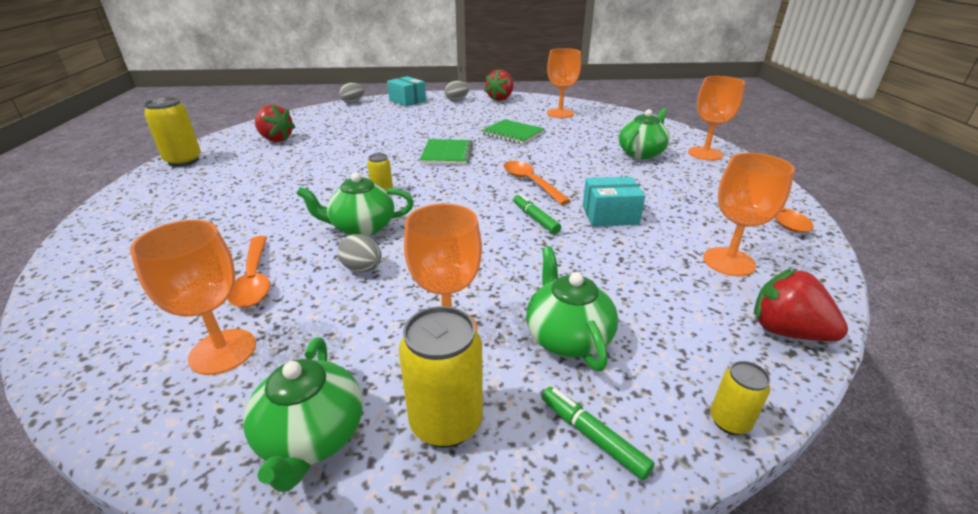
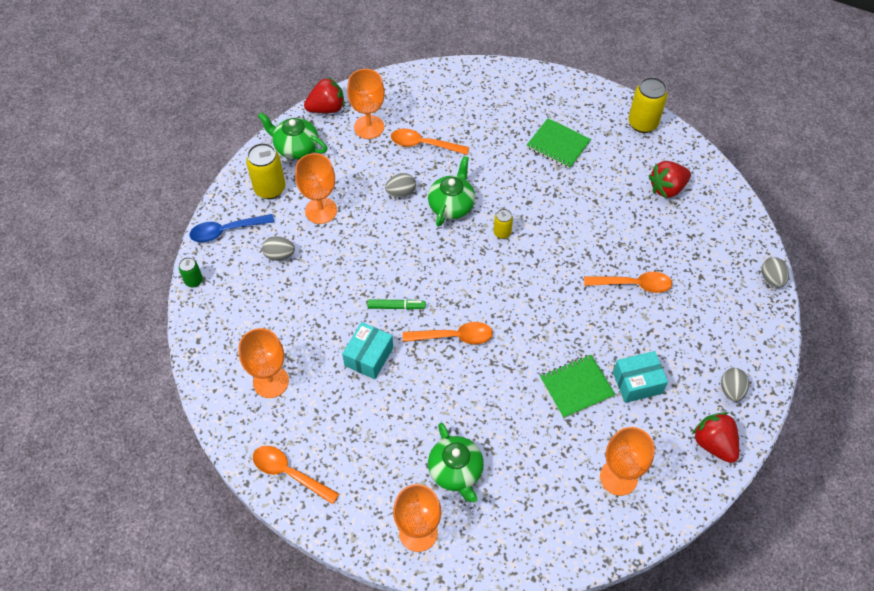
camera: 120 degrees right, 25 degrees up
(396, 133) = (633, 284): none -> orange spoon
(407, 100) = (753, 336): turquoise box -> turquoise box (637, 383)
(447, 154) = (553, 305): green notebook -> green notebook (558, 145)
(567, 337) = (279, 255): green teapot -> grey egg
(592, 436) = (226, 231): green marker -> blue spoon
(729, 421) = (194, 281): yellow can -> green can
(786, 331) = (208, 352): red strawberry -> red strawberry (327, 108)

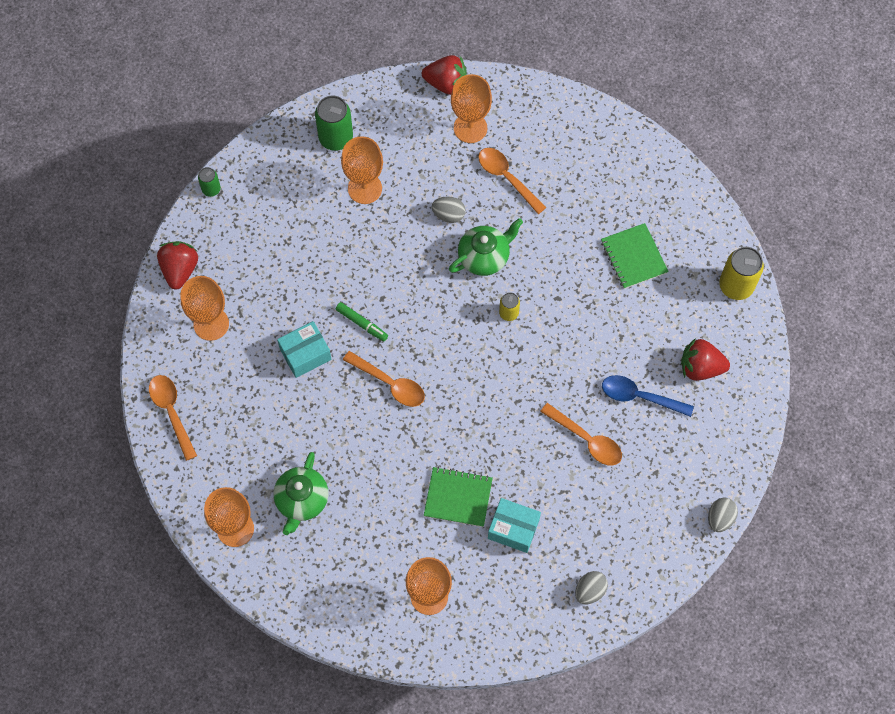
camera: 35 degrees right, 10 degrees up
(226, 231) = (270, 157): blue spoon -> blue spoon (640, 397)
(270, 189) = (336, 138): yellow can -> green can
(279, 255) = (298, 210): grey egg -> none
(296, 147) = (388, 109): green teapot -> none
(714, 443) = (533, 624): red strawberry -> red strawberry (180, 270)

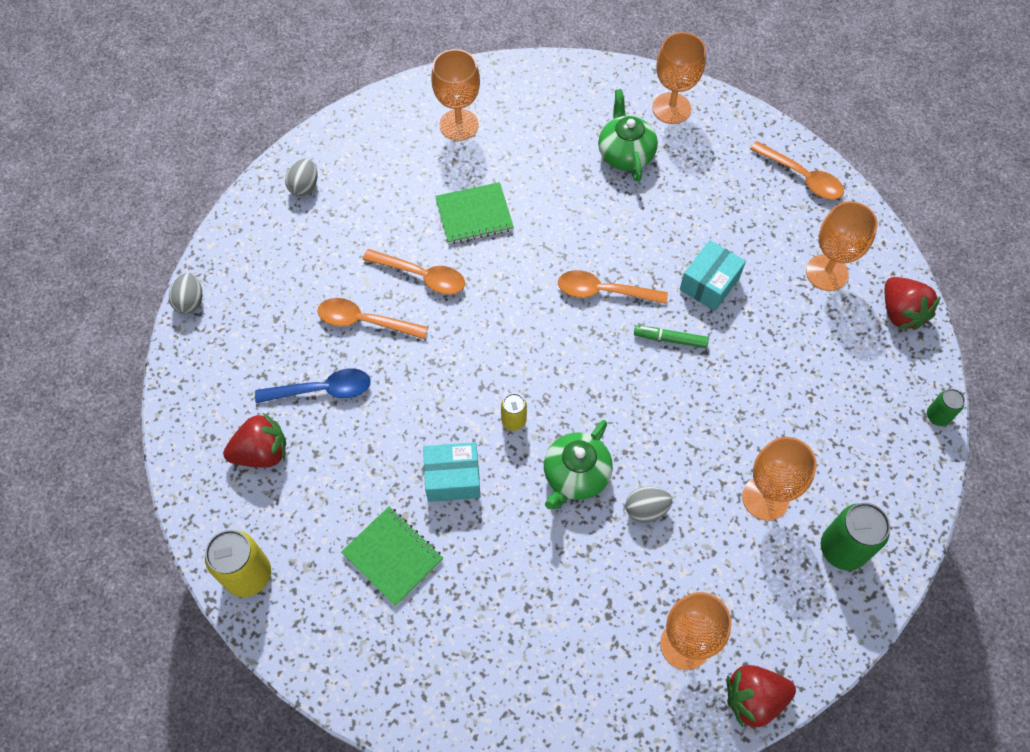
camera: 155 degrees right, 5 degrees down
(507, 178) = (600, 593): orange spoon -> orange spoon (421, 276)
(513, 529) = (404, 209): turquoise box -> turquoise box (452, 478)

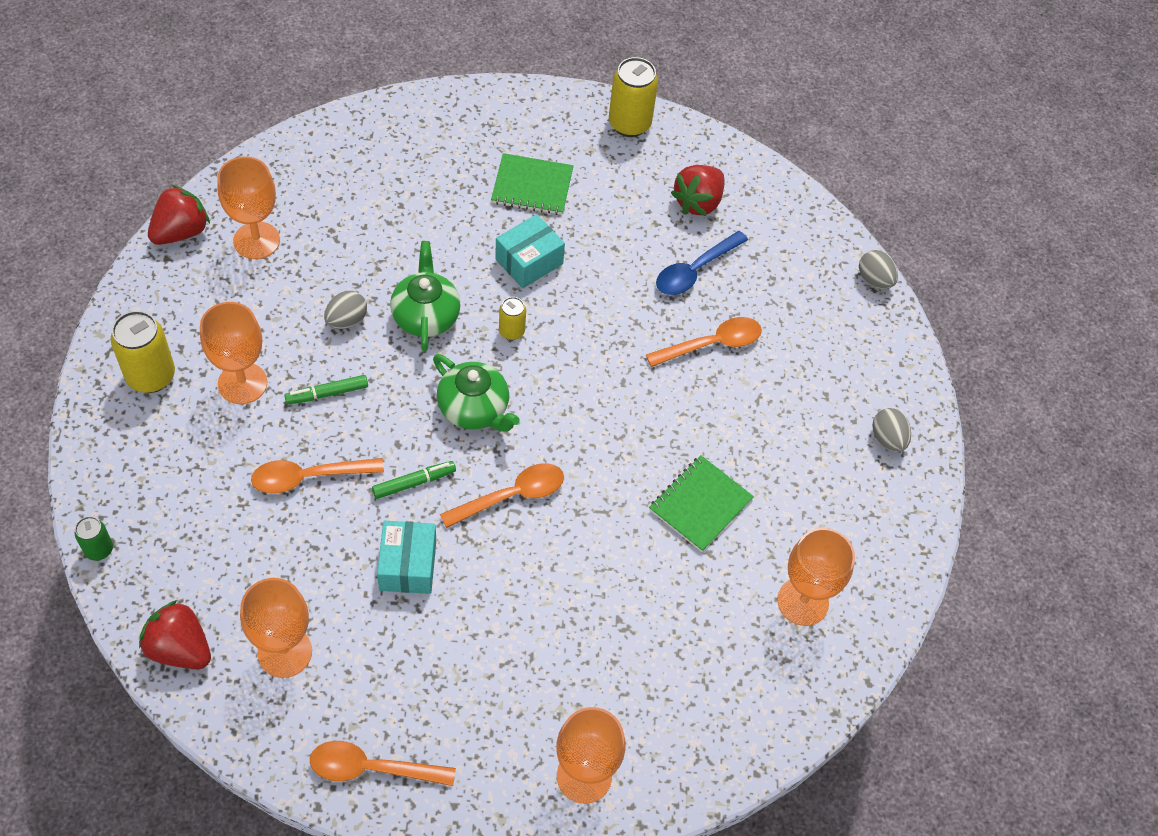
camera: 140 degrees right, 5 degrees down
(421, 276) = (698, 413): orange spoon -> orange spoon (308, 477)
(625, 154) = (596, 675): green teapot -> green teapot (474, 409)
(699, 449) = (327, 393): none -> green marker
(842, 549) = (151, 376): green can -> yellow can

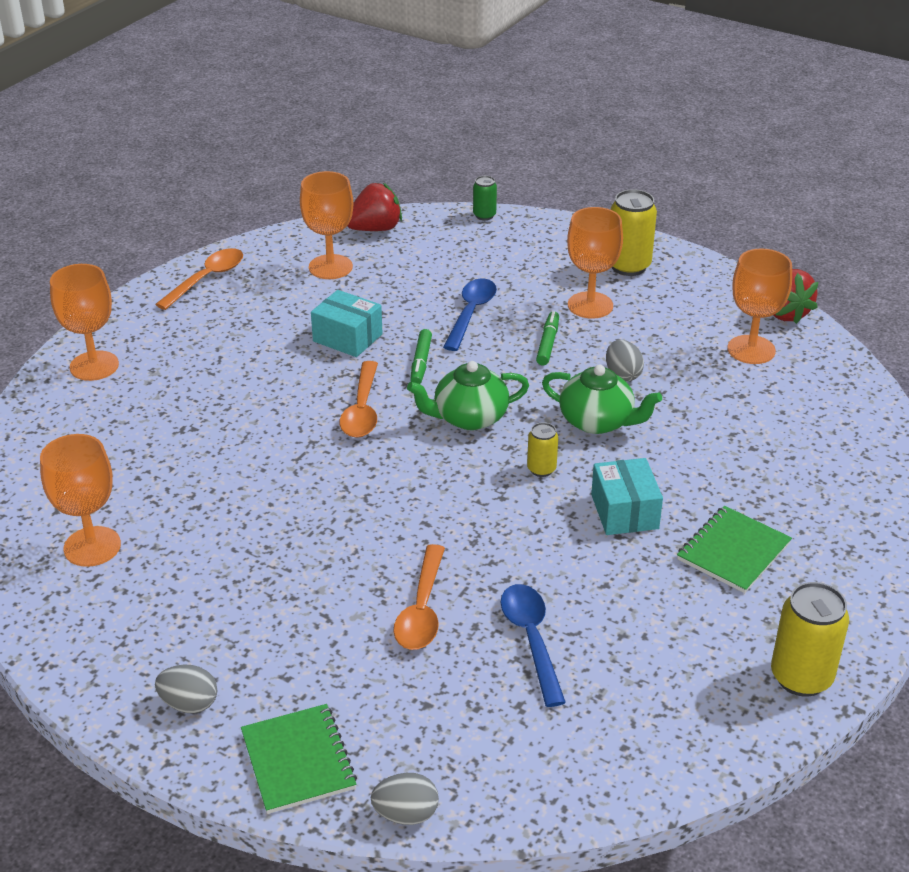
camera: 125 degrees right, 20 degrees down
(308, 477) = (471, 313): orange spoon -> blue spoon
(698, 202) = (634, 689): red strawberry -> none
(700, 505) = (249, 521): green notebook -> green notebook (298, 760)

